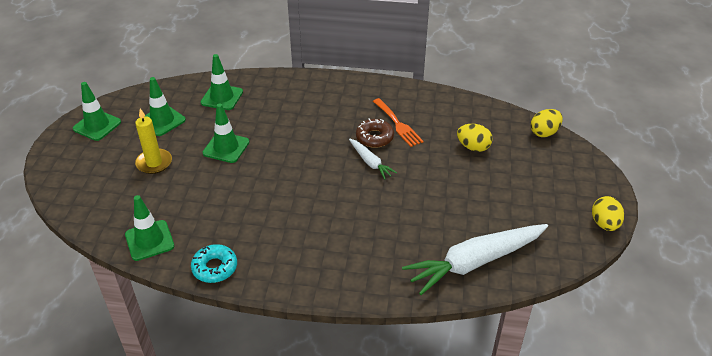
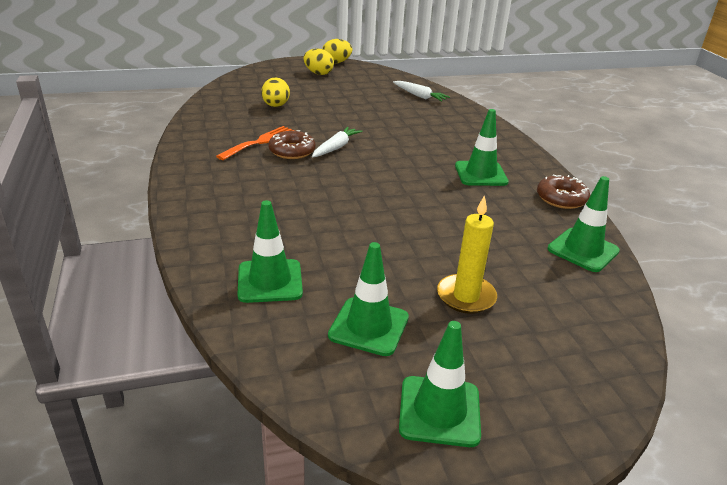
camera: 115 degrees left, 10 degrees down
(215, 268) = (561, 198): turquoise donut -> brown donut
(226, 147) = (383, 243): green traffic cone -> green traffic cone (480, 174)
(475, 262) = (419, 96): white carrot -> white carrot, size x0.49
(544, 133) = (234, 82): yellow egg -> yellow egg (318, 73)

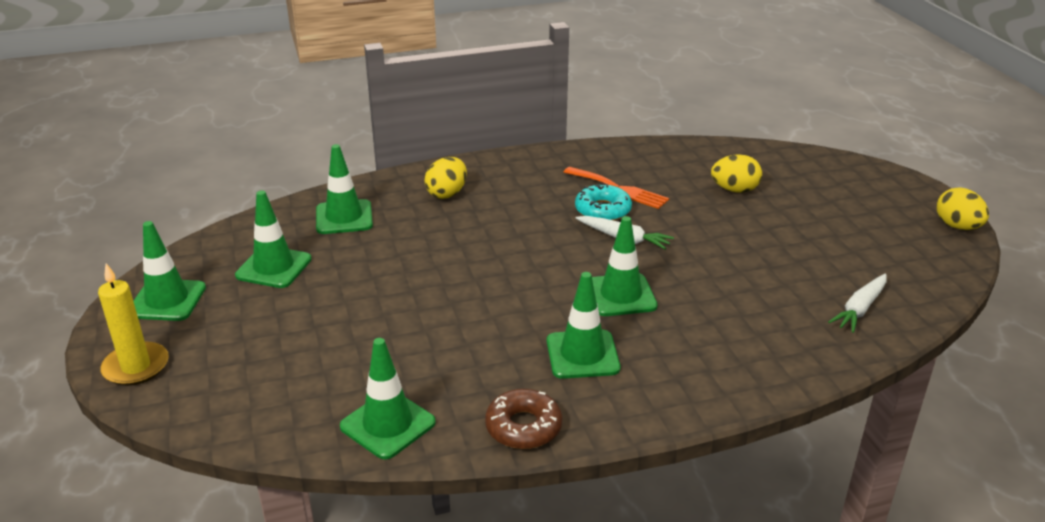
camera: 90 degrees right, 0 degrees up
(292, 151) = (603, 210): brown donut -> turquoise donut
(318, 73) = (888, 213): yellow egg -> yellow egg (447, 193)
(410, 156) = (620, 295): none -> green traffic cone
(466, 296) = (307, 323): yellow candle -> yellow candle (136, 367)

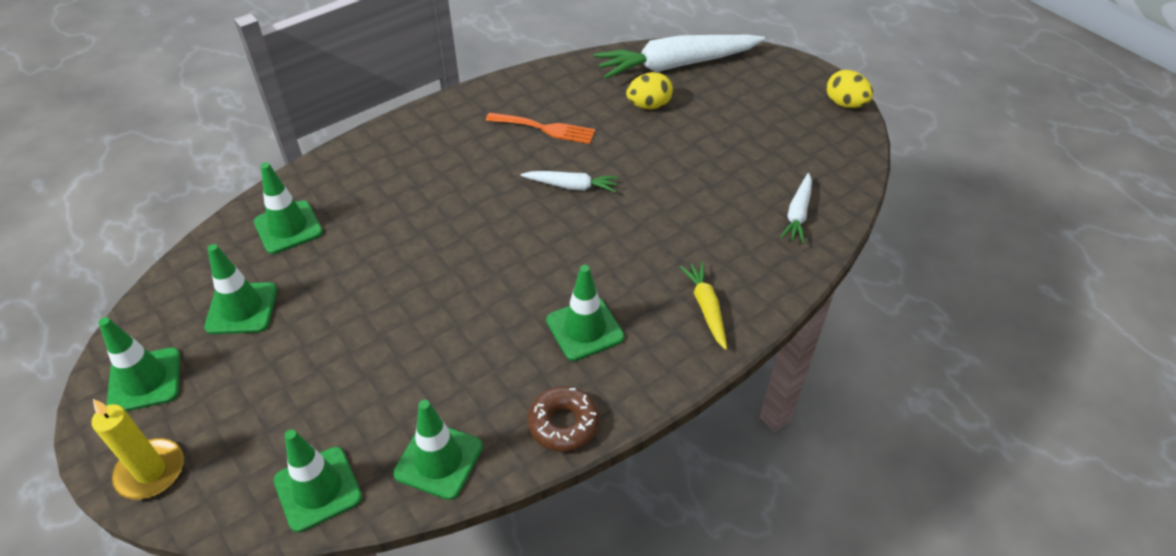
camera: 20 degrees left, 15 degrees up
(447, 193) = (381, 172): yellow egg -> none
(603, 210) = (539, 157): turquoise donut -> none
(620, 295) = (593, 252): green traffic cone -> green traffic cone (318, 489)
(719, 367) = (706, 308): none -> yellow carrot
(779, 163) = (676, 65): none -> white carrot

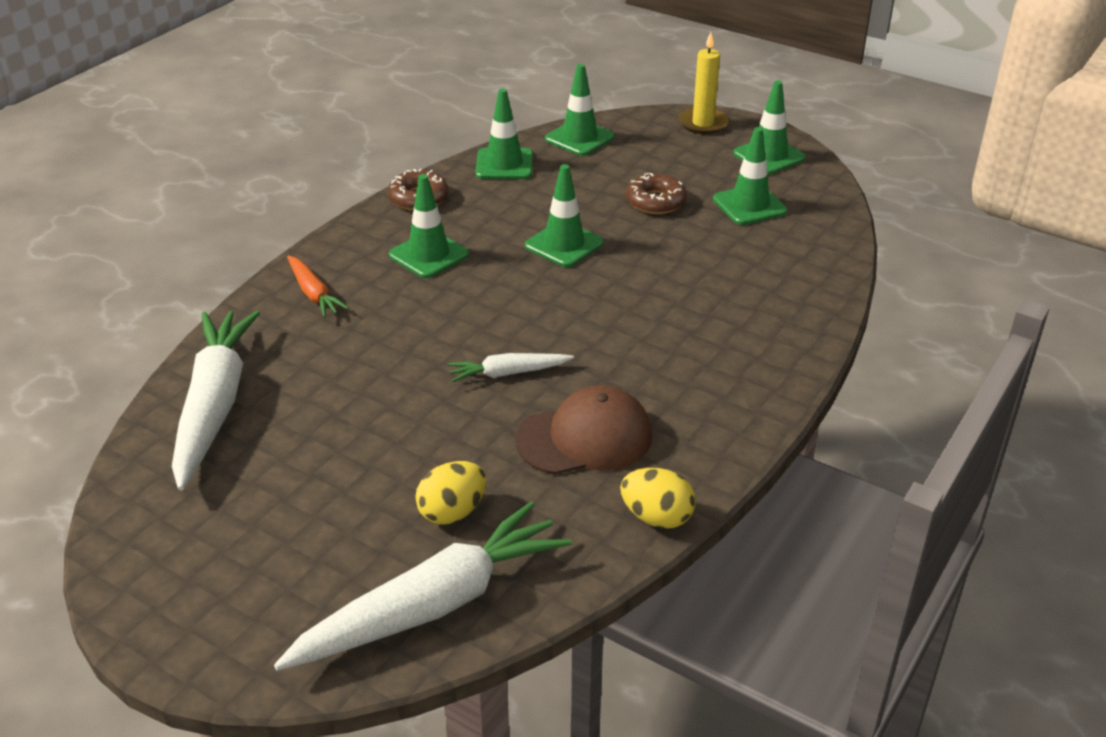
camera: 160 degrees right, 10 degrees down
(288, 227) = (783, 266): green traffic cone -> green traffic cone (564, 244)
(324, 341) = (655, 201): none -> brown donut
(545, 128) = (585, 438): orange fork -> brown cap
(706, 308) = (313, 293): yellow carrot -> orange carrot
(797, 214) = (214, 405): white carrot -> white carrot, size x2.06
(845, 104) = (127, 598): yellow egg -> yellow egg (656, 517)

